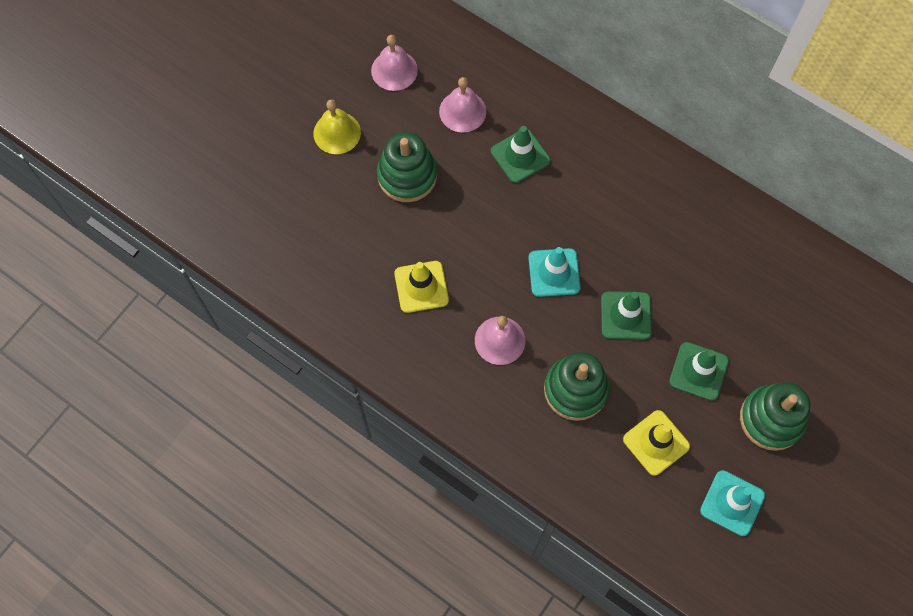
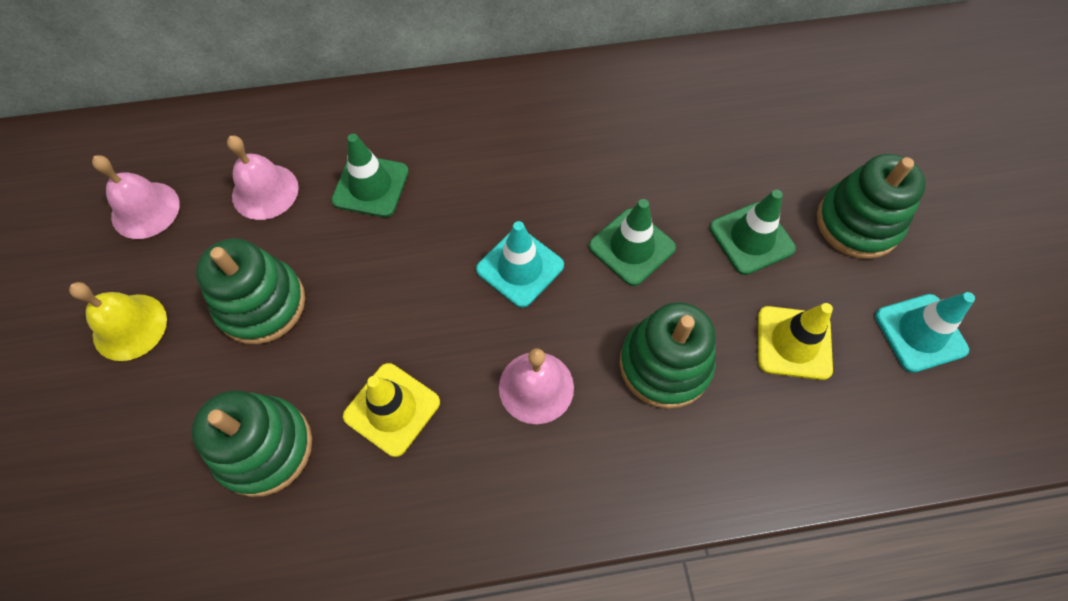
camera: 45 degrees left, 5 degrees down
(348, 251) = (264, 447): none -> green stacking toy

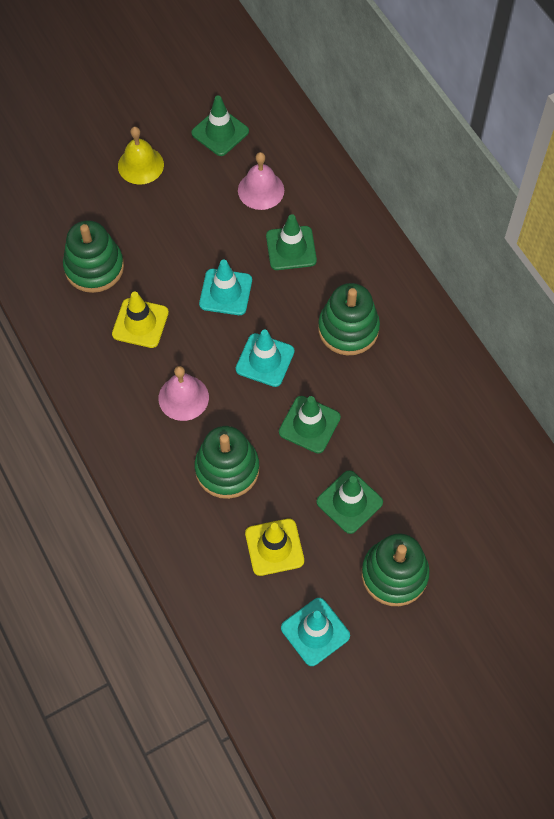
camera: 70 degrees right, 0 degrees up
(145, 210) = (220, 132): pink bell -> green traffic cone
(261, 304) = (181, 225): green stacking toy -> green stacking toy (348, 329)
(397, 281) = (225, 292): none -> turquoise traffic cone

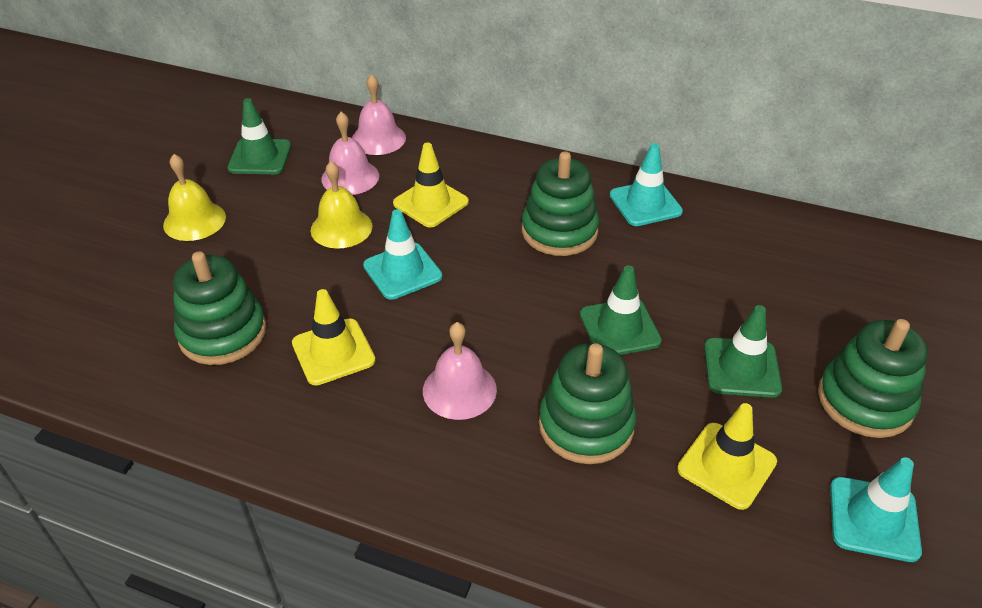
camera: 40 degrees left, 20 degrees down
(219, 231) = (341, 228): none -> yellow bell
(265, 360) = (509, 302): turquoise traffic cone -> turquoise traffic cone (645, 203)
(291, 248) = (430, 203): green traffic cone -> yellow traffic cone
(309, 165) = (378, 139): none -> pink bell

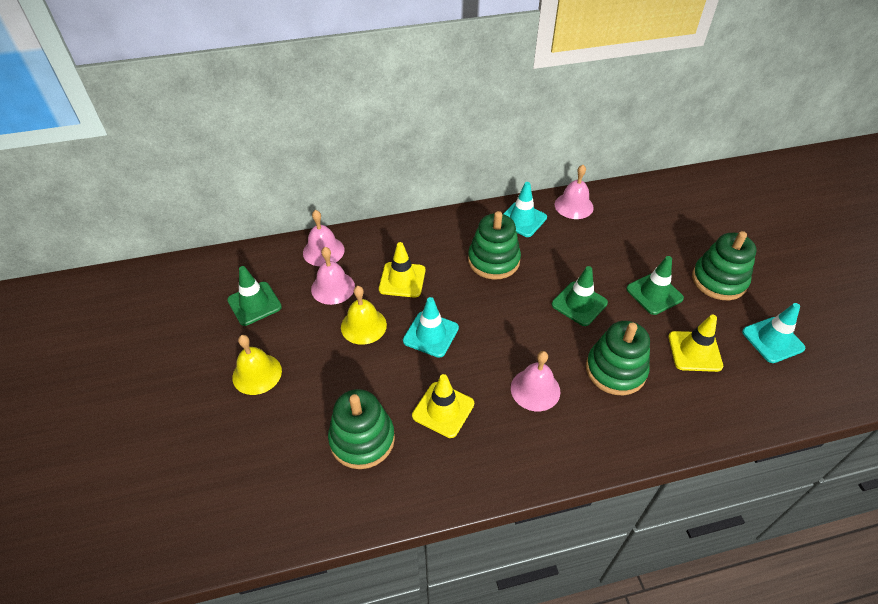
camera: 35 degrees left, 5 degrees up
(734, 217) = (574, 206): none -> pink bell

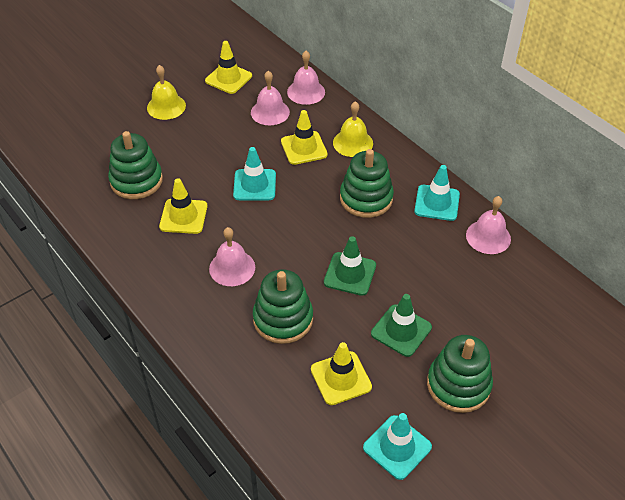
camera: 65 degrees right, 0 degrees up
(254, 303) = (228, 78): green traffic cone -> yellow traffic cone
(363, 326) = (241, 143): yellow bell -> yellow bell (353, 143)

